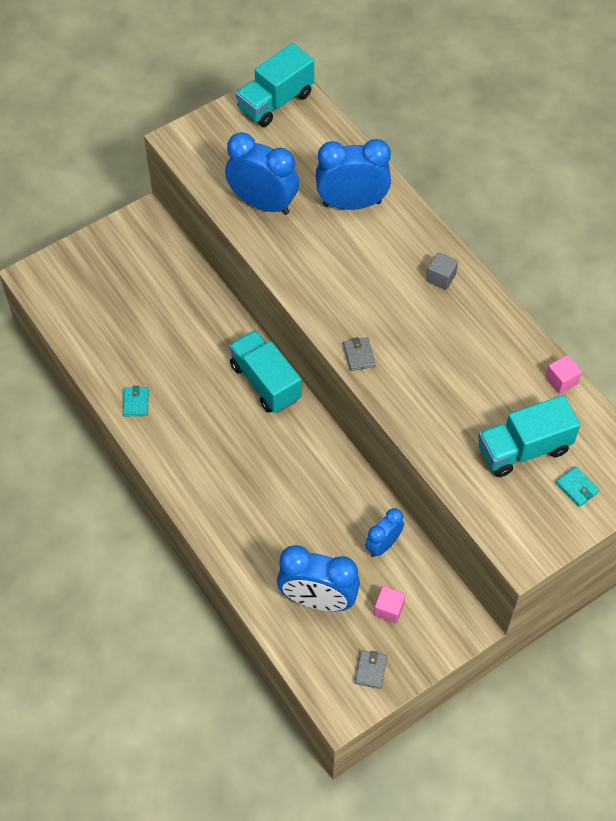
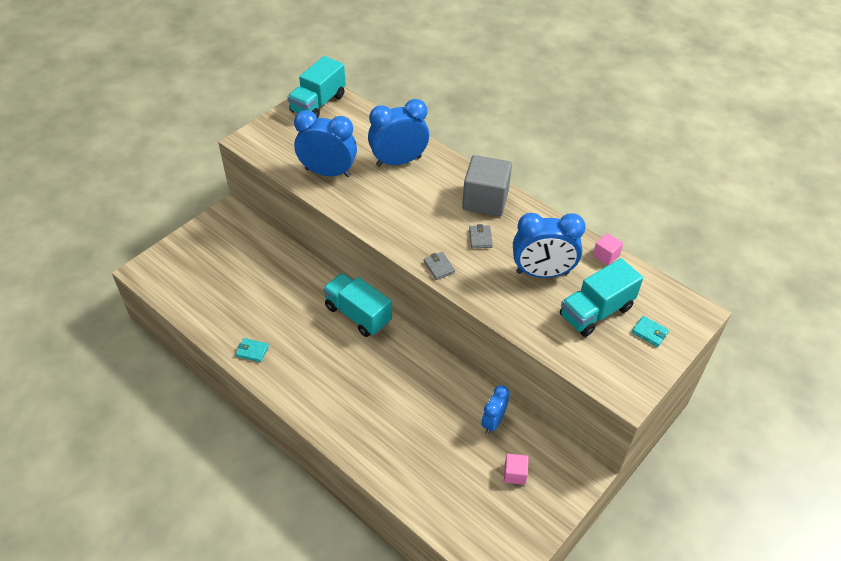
camera: 15 degrees left, 10 degrees down
(136, 403) = (252, 351): turquoise wallet -> turquoise wallet turned 60 degrees counterclockwise
(318, 599) = (452, 479): blue clock -> blue clock (542, 273)
(370, 670) = (516, 530): grey wallet -> grey wallet (480, 238)
(441, 277) = (485, 200): grey cube -> grey cube, size x2.13

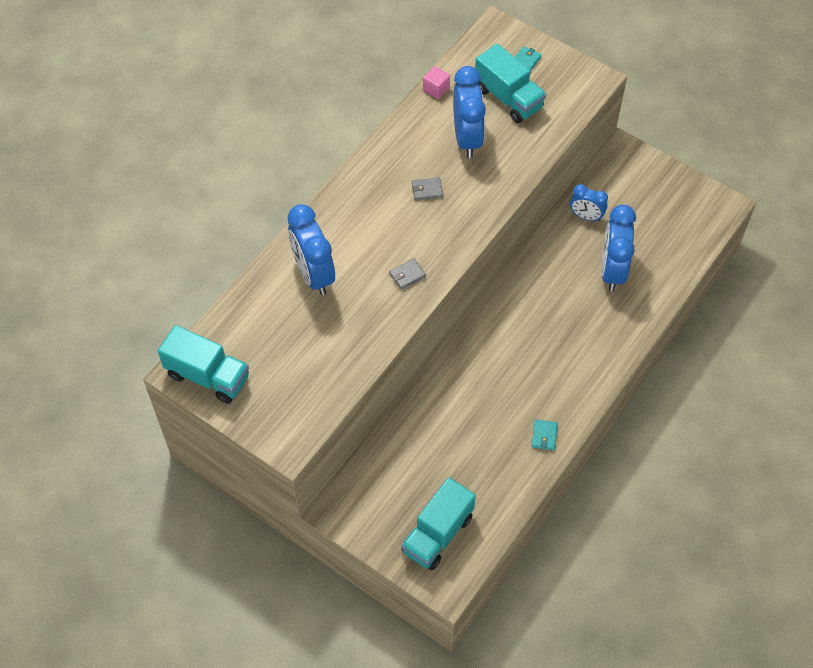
camera: 95 degrees left, 10 degrees up
(328, 172) = (340, 344): blue clock -> blue clock (612, 270)
(358, 314) = (477, 342): turquoise truck -> turquoise truck (437, 534)
(439, 267) = (473, 223): grey wallet -> grey wallet (407, 275)
(485, 200) = (369, 188): grey cube -> none
(515, 474) = (635, 198): pink cube -> none

